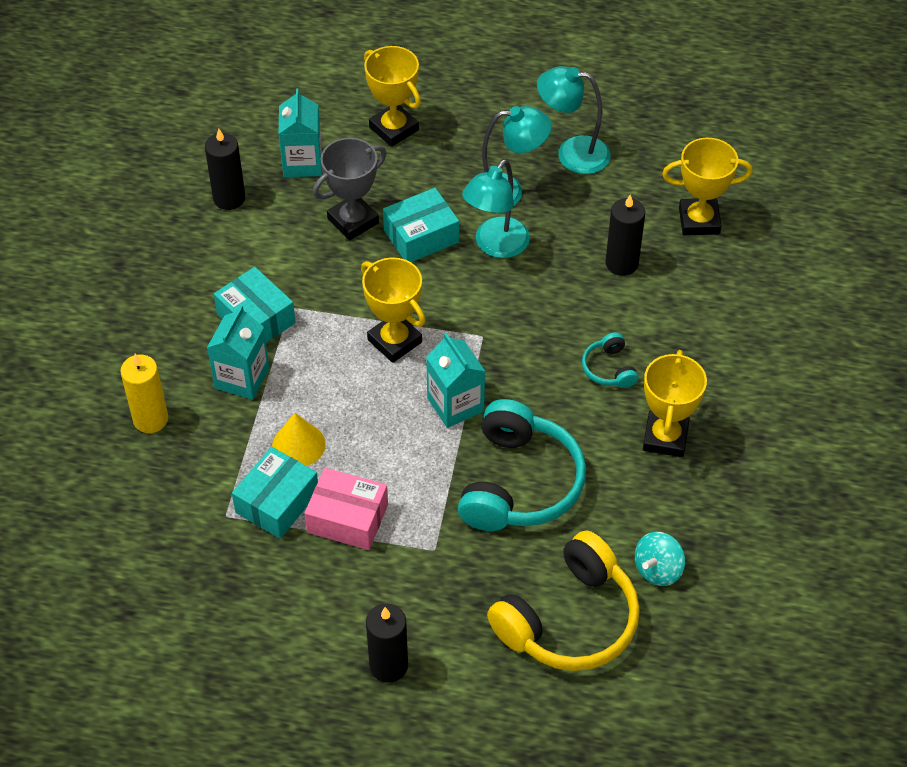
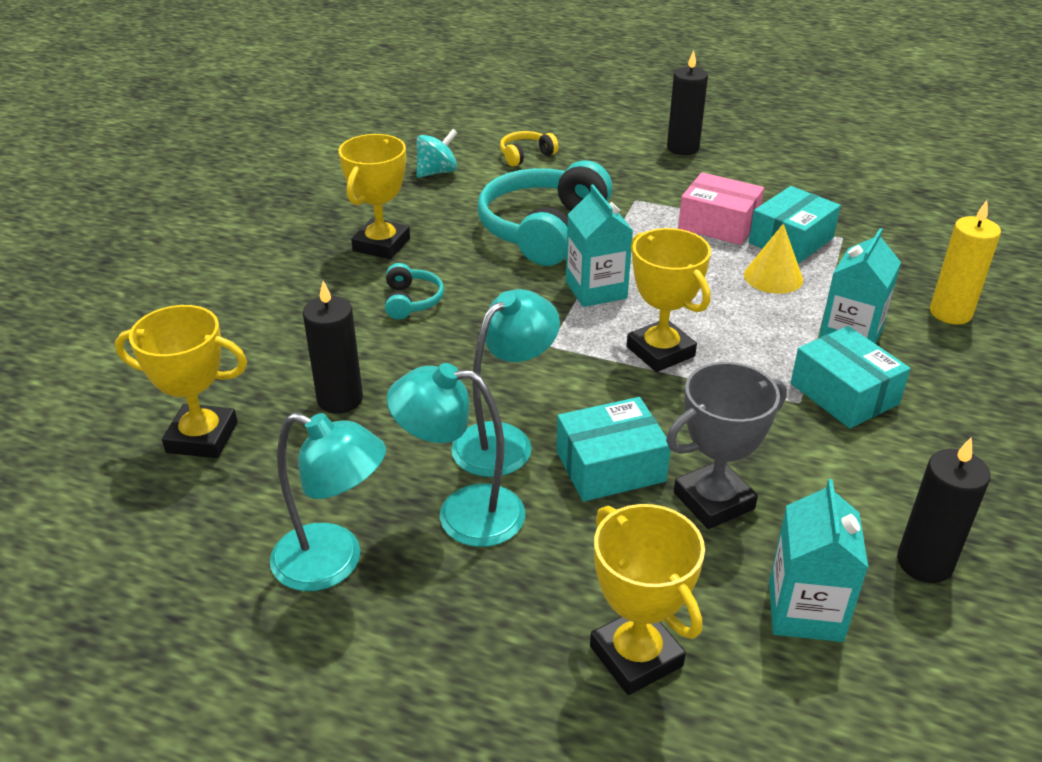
camera: 170 degrees left, 15 degrees down
(569, 620) = (526, 155): yellow headphones -> yellow headphones, size x0.45

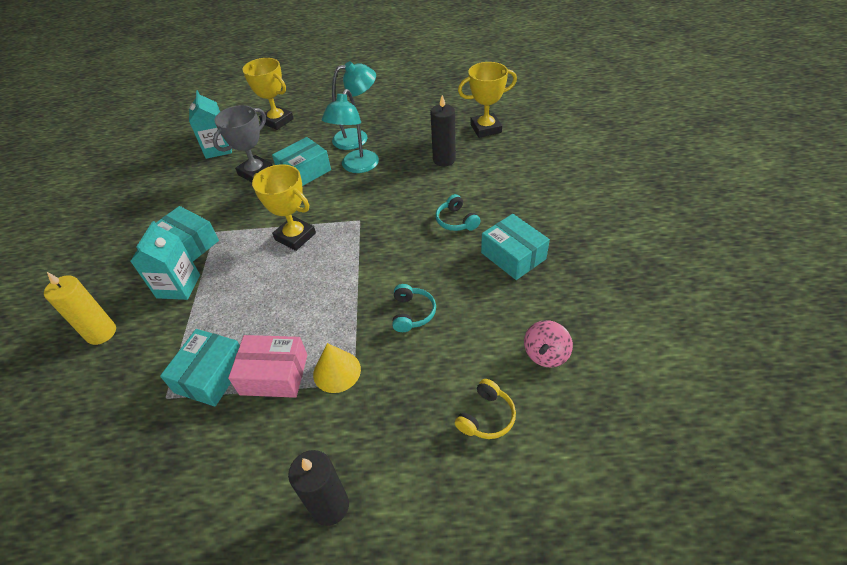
camera: 160 degrees right, 10 degrees up
(333, 563) = (394, 112): turquoise lamp -> none
(381, 245) = (513, 256): yellow trophy -> turquoise box
(437, 172) = (545, 354): turquoise spinning top -> pink spinning top
(543, 230) = (412, 313): turquoise headphones -> turquoise headphones, size x0.45
(596, 290) = (349, 268): turquoise carton -> none
(773, 277) = (227, 325): yellow cone -> yellow cone (337, 371)
(924, 563) = (168, 177): black candle -> none

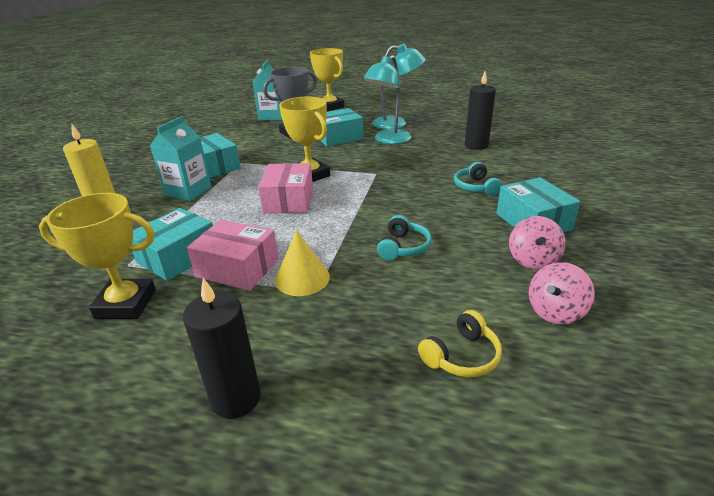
camera: 15 degrees right, 15 degrees down
(287, 277) = (288, 200): none -> pink box
(485, 128) = (525, 131): yellow trophy -> yellow trophy (126, 304)
(520, 302) = (532, 260): none -> pink spinning top

